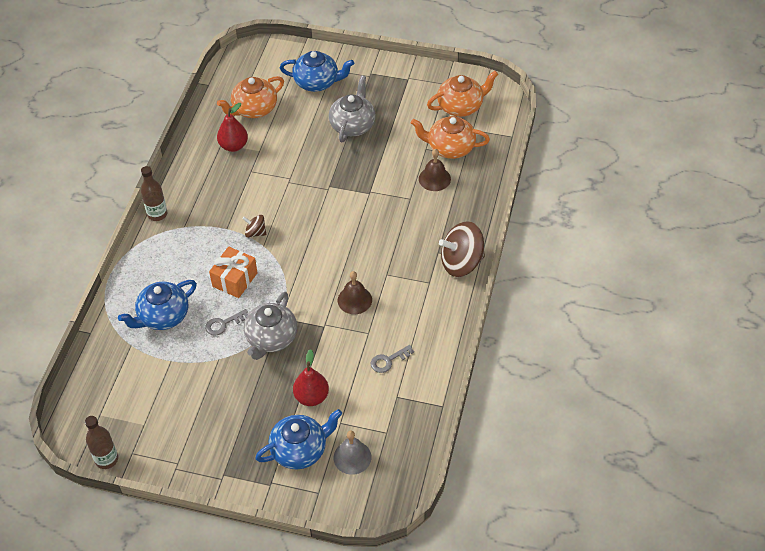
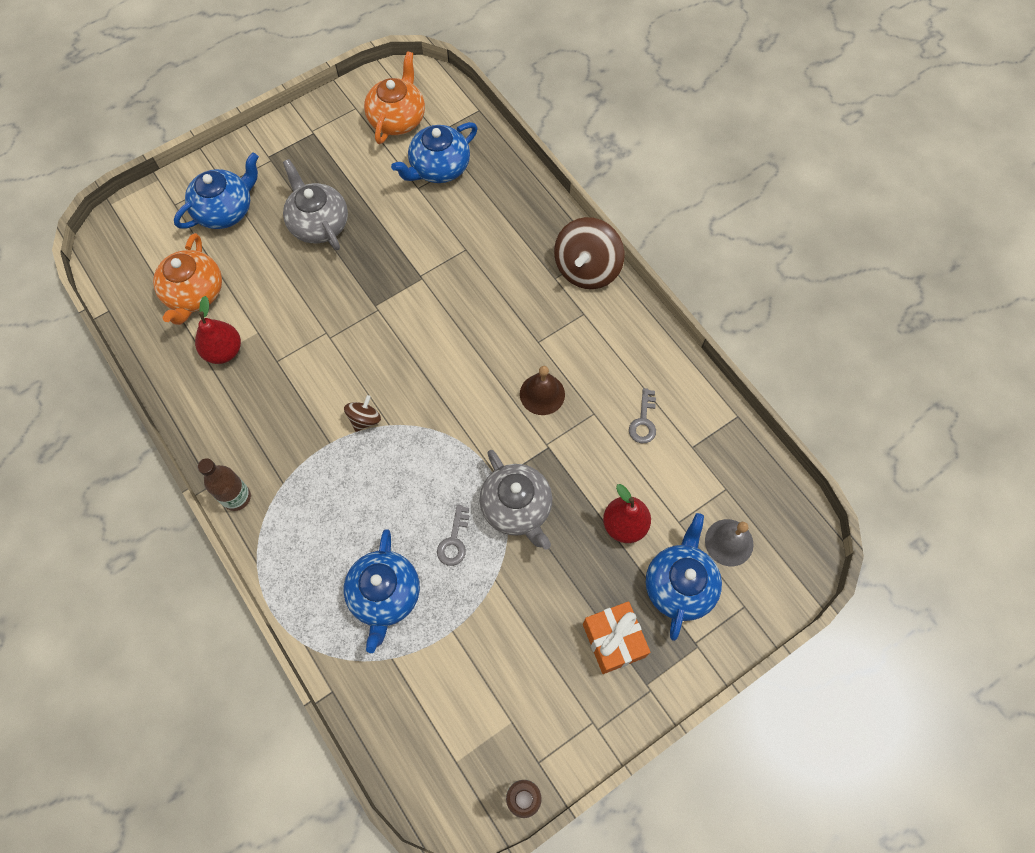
camera: 50 degrees left, 15 degrees up
(235, 279) = (406, 486): orange gift -> orange gift (613, 640)
(255, 233) = (364, 419): brown spinning top -> brown spinning top turned 150 degrees clockwise
(434, 179) = (463, 210): brown bell -> none
(450, 148) = (438, 168): orange teapot -> blue teapot

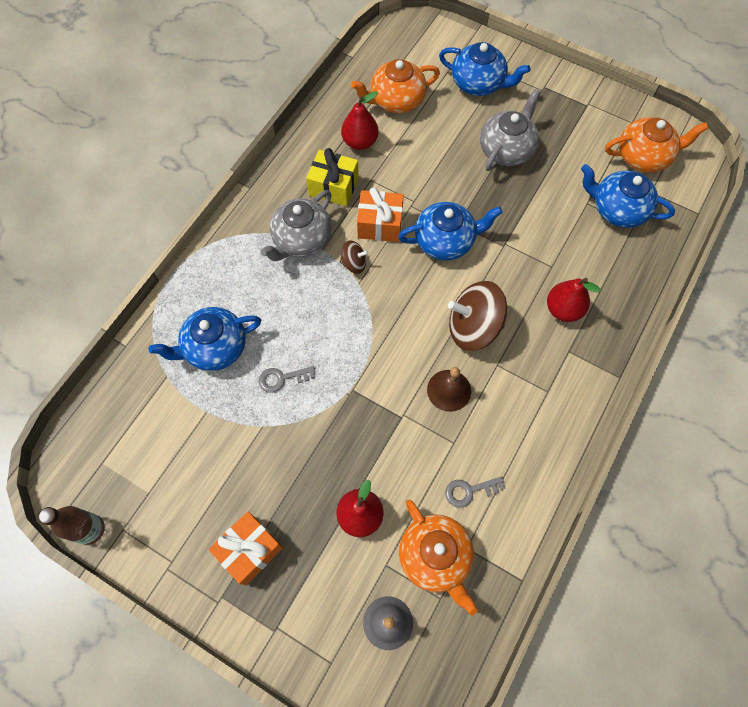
camera: 65 degrees right, 0 degrees up
(236, 497) = (248, 208): brown bottle -> none
(262, 400) = (333, 187): none -> yellow gift
(334, 375) = (380, 224): none -> orange gift
(513, 262) = (563, 309): none -> red pear
(517, 508) = (333, 416): grey teapot -> grey teapot (301, 239)
(587, 269) = (595, 374): brown spinning top -> brown spinning top (473, 327)
(679, 585) = (325, 590): blue teapot -> blue teapot (445, 241)
(689, 477) = (435, 557): none -> orange teapot

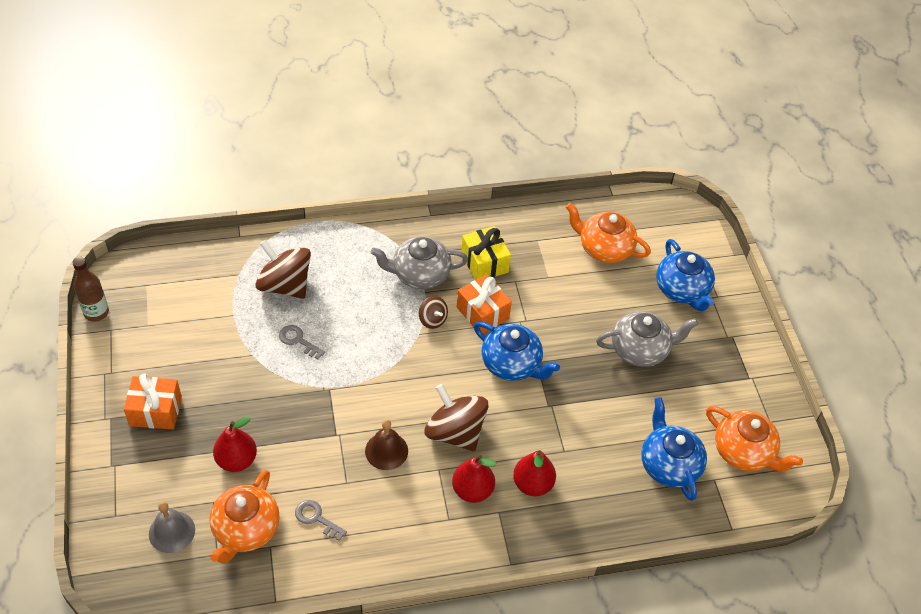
camera: 45 degrees right, 15 degrees down
(214, 347) = (285, 285): blue teapot -> brown spinning top
(360, 142) = (541, 252): red pear -> red pear (472, 490)

